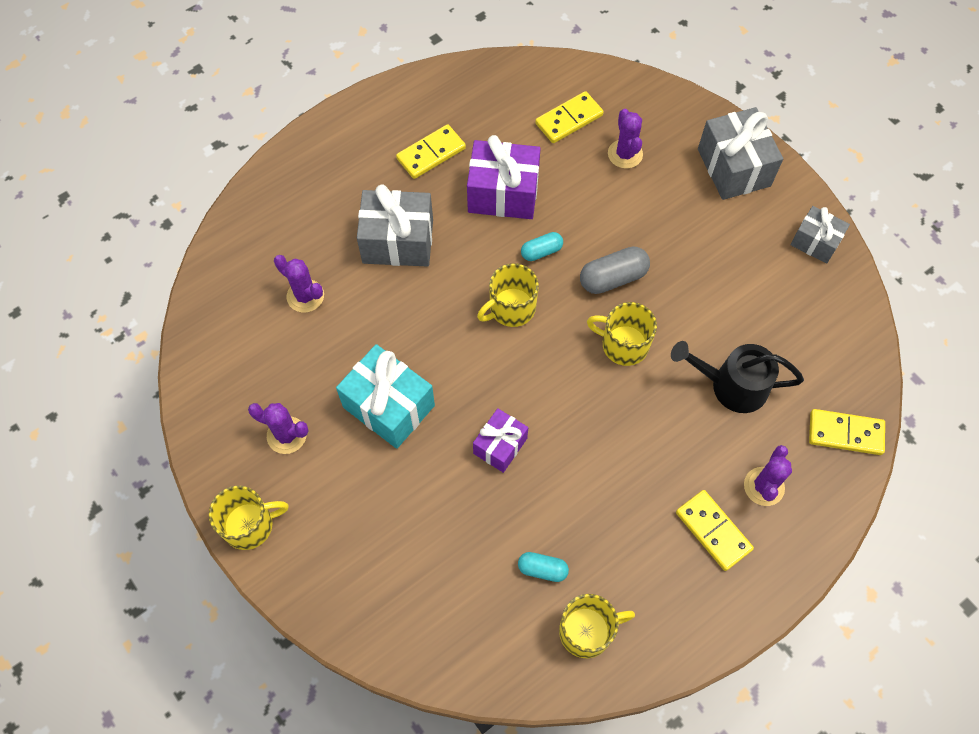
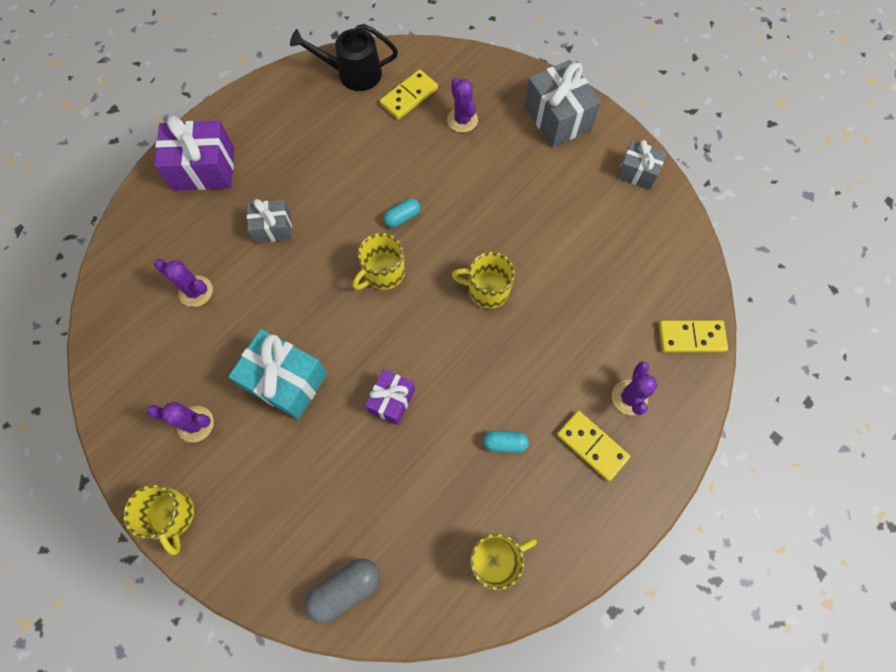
camera: 10 degrees left, 5 degrees up
(249, 525) = (172, 515): yellow mug -> yellow mug turned 90 degrees clockwise
(398, 241) = (273, 228): grey gift -> grey gift, size x0.60
(431, 154) = (292, 144): yellow domino -> none
(503, 193) = (361, 170): purple gift -> purple gift (204, 169)
(542, 569) = (446, 508): turquoise capsule -> turquoise capsule (504, 443)
(613, 278) = (468, 231): grey capsule -> grey capsule (345, 589)
(731, 385) = (586, 311): black watering can -> black watering can (352, 73)

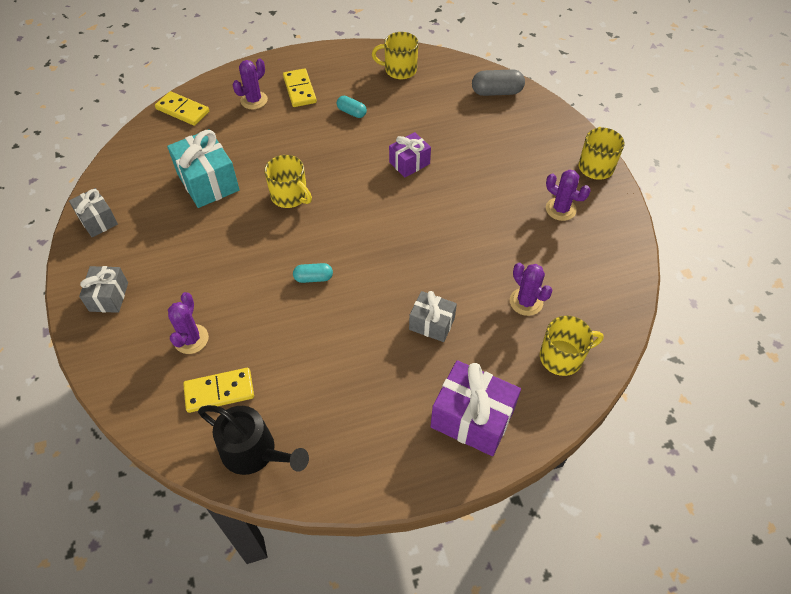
camera: 150 degrees left, 15 degrees down
(286, 381) = (480, 206): turquoise gift -> turquoise gift (208, 182)
(383, 272) = (360, 243): yellow mug -> yellow mug (562, 357)
(557, 118) = (109, 297): grey gift -> grey gift, size x0.60

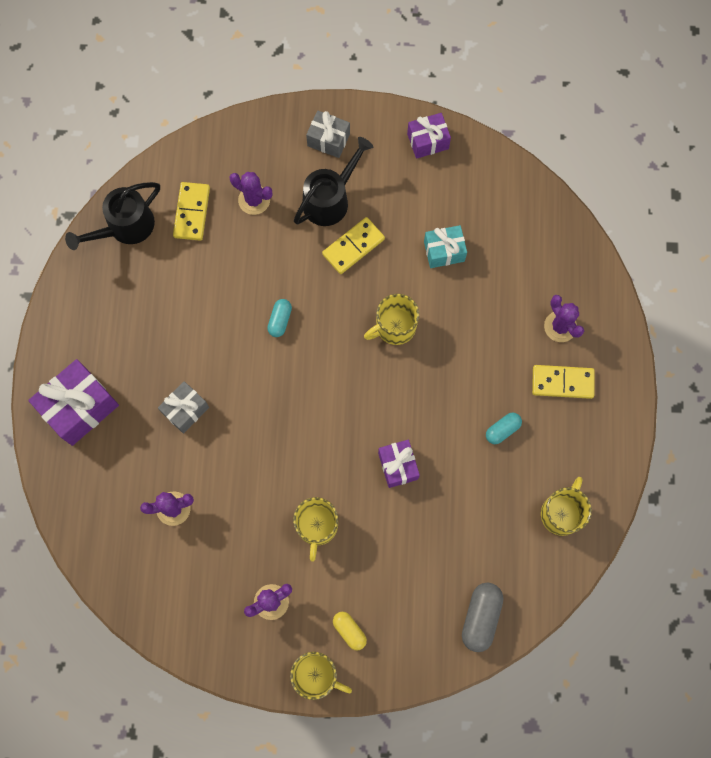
camera: 110 degrees right, 20 degrees up
(98, 220) = (428, 141): grey gift -> purple gift
(175, 276) = (330, 199): none -> black watering can
(182, 110) = (568, 246): yellow domino -> yellow domino (353, 246)
(208, 182) = (444, 251): turquoise gift -> turquoise gift, size x0.60
(551, 157) = (349, 631): none -> yellow capsule
(562, 357) = (102, 513): yellow mug -> yellow mug (317, 526)

